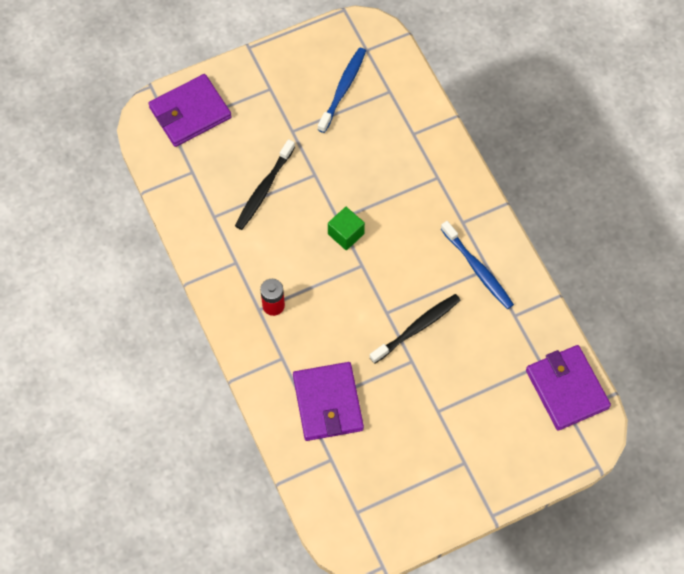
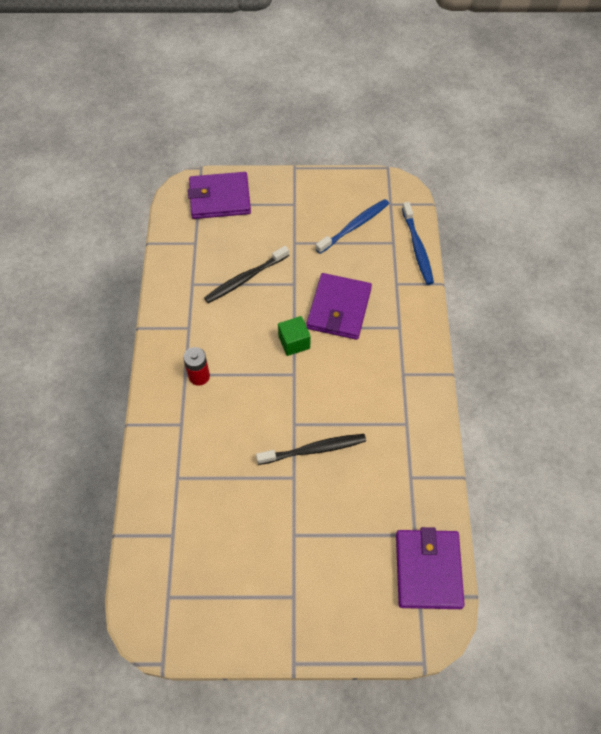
camera: 25 degrees right, 5 degrees down
(328, 403) = (198, 482): purple wallet -> purple wallet (339, 308)
(477, 269) = (396, 420): blue toothbrush -> blue toothbrush (417, 247)

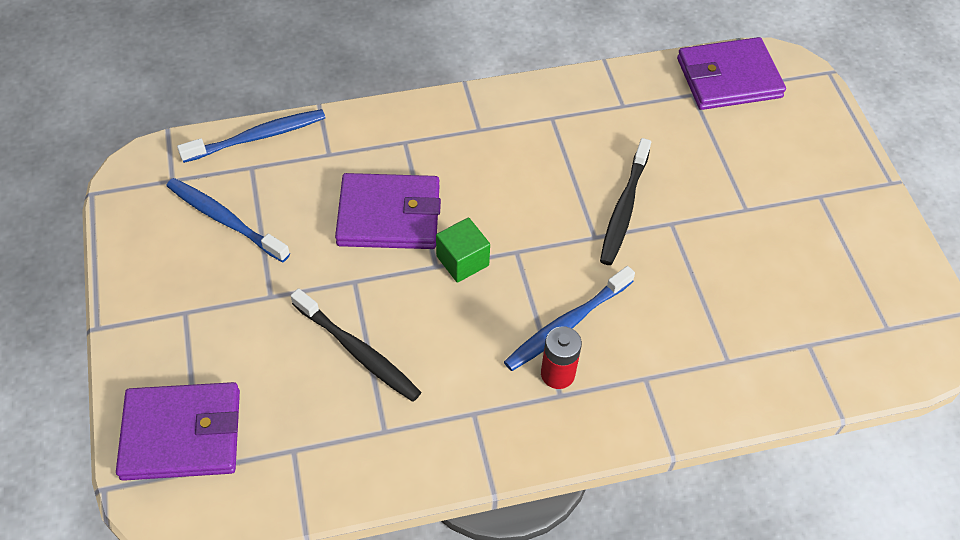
camera: 105 degrees left, 5 degrees down
(220, 198) = (181, 434): purple wallet -> purple wallet turned 75 degrees counterclockwise
(231, 390) = (567, 324): none -> blue toothbrush
(313, 449) = (624, 208): black toothbrush -> black toothbrush turned 135 degrees counterclockwise

